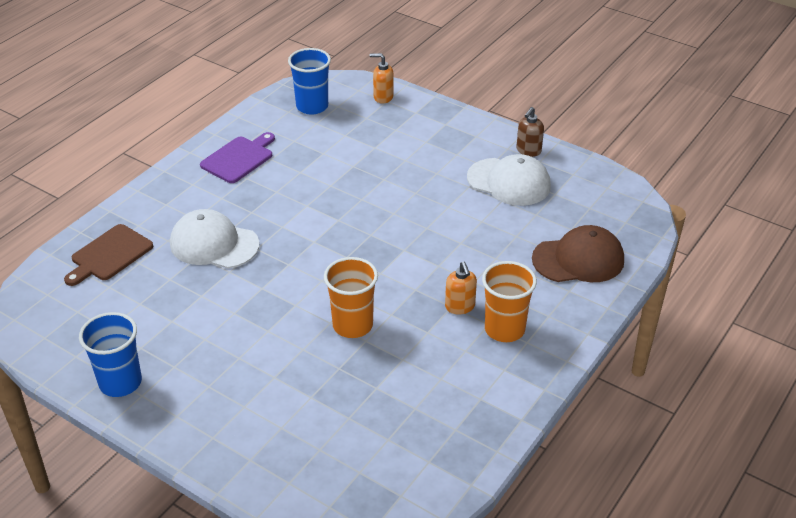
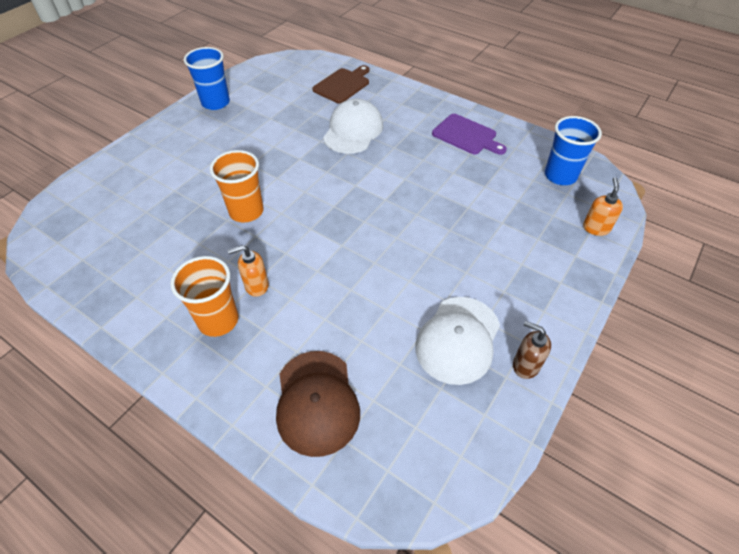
camera: 90 degrees right, 10 degrees up
(109, 255) = (343, 85): brown cutting board -> brown cutting board turned 90 degrees clockwise

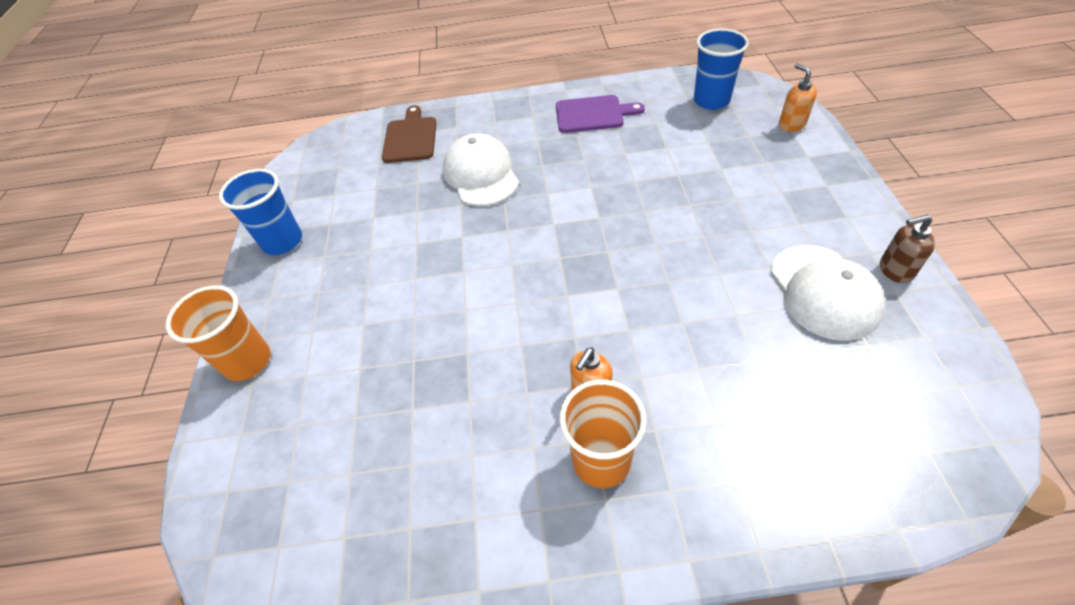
camera: 35 degrees left, 0 degrees up
(246, 211) = (477, 328): orange cup -> orange cup (247, 361)
(317, 402) = (798, 451): brown cap -> none

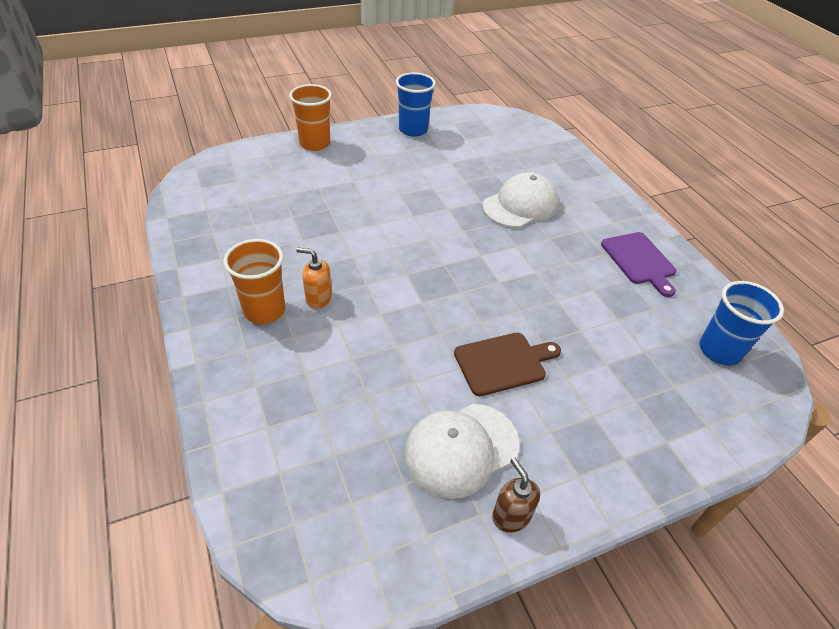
camera: 65 degrees right, 5 degrees down
(410, 138) = (546, 160): brown cutting board -> brown cutting board (503, 363)
(791, 124) = (718, 426): orange soap dispenser -> none

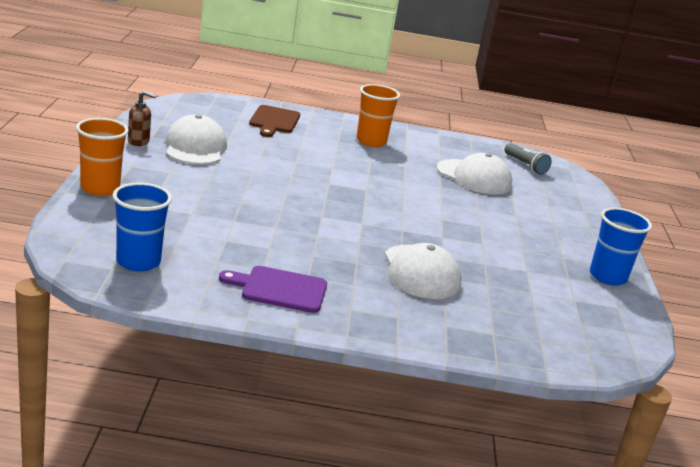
camera: 115 degrees right, 20 degrees down
(218, 193) = (525, 165): none -> grey flashlight
(291, 217) = (474, 177): none -> white cap
(315, 143) = (593, 220): orange cup -> orange cup (100, 188)
(318, 298) = (367, 157): orange soap dispenser -> none
(503, 363) = (240, 183): brown cutting board -> brown cutting board (274, 121)

